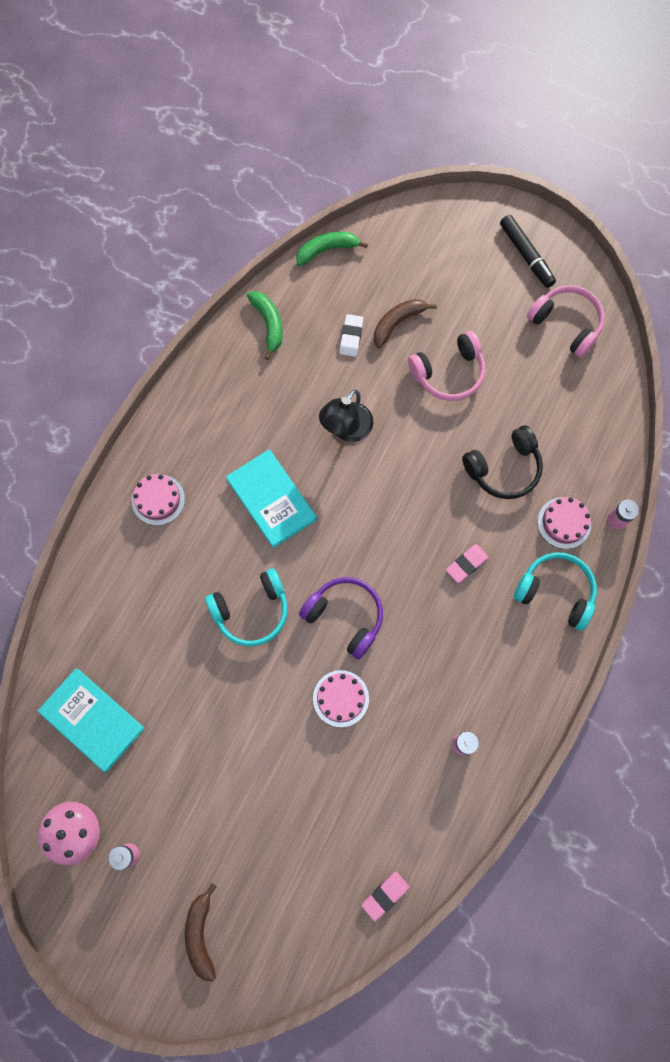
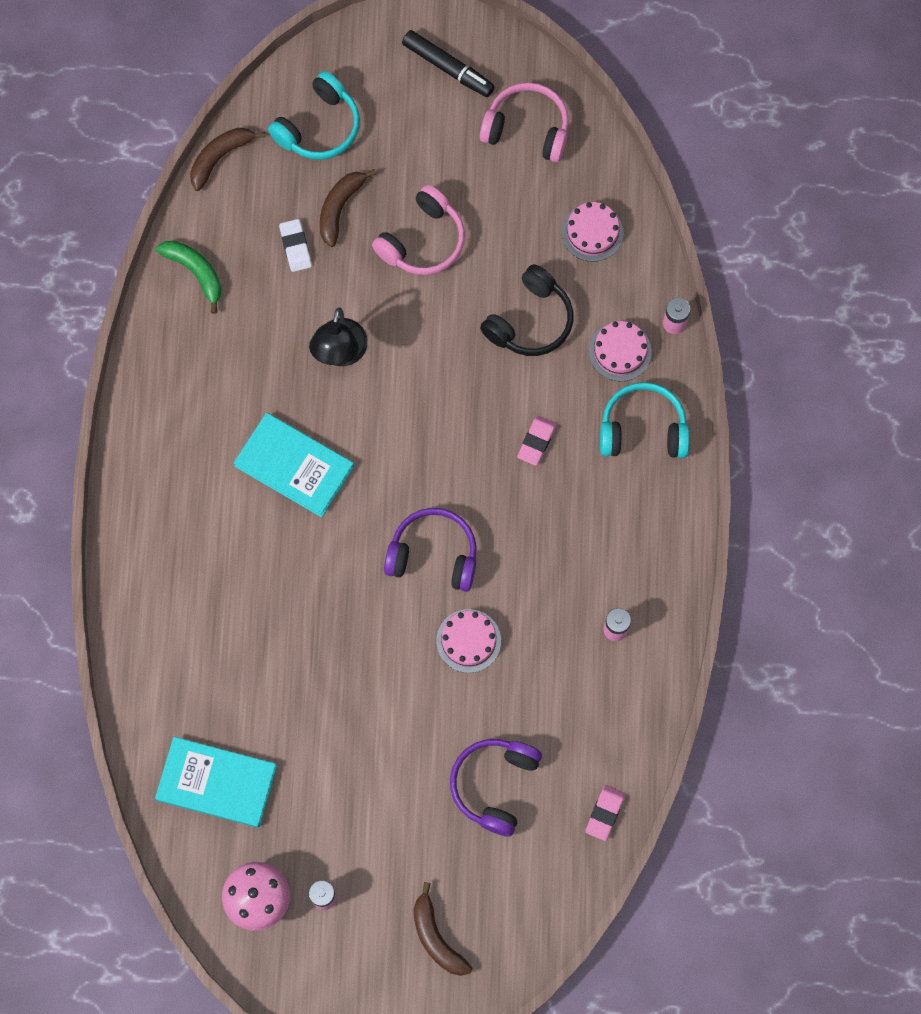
camera: 25 degrees left, 0 degrees up
(158, 499) = (169, 521): pink cake -> pink cake (592, 232)
(251, 611) = (330, 594): turquoise headphones -> turquoise headphones (319, 127)
(307, 828) = (495, 785): none -> purple headphones
(327, 250) = (220, 157): green banana -> brown banana

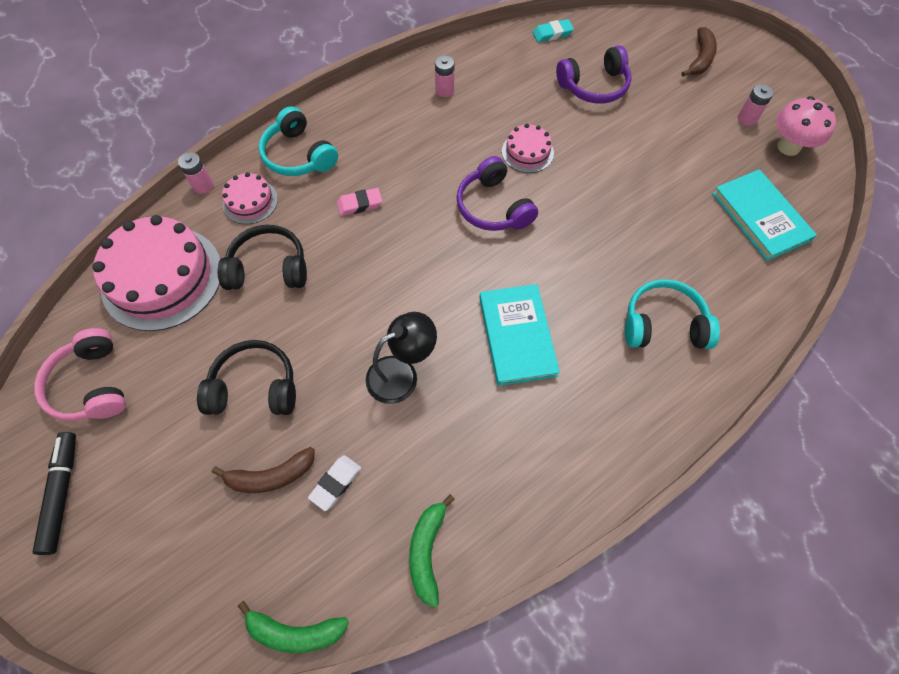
camera: 130 degrees left, 10 degrees down
(220, 157) = (295, 631): brown banana -> green banana
(319, 127) = (198, 562): turquoise headphones -> turquoise headphones (663, 324)
(422, 241) = (255, 387): pink headphones -> black headphones
(592, 232) = (162, 278): pink cake -> pink cake, size x2.04
(605, 813) = (552, 34): pink eraser -> turquoise eraser

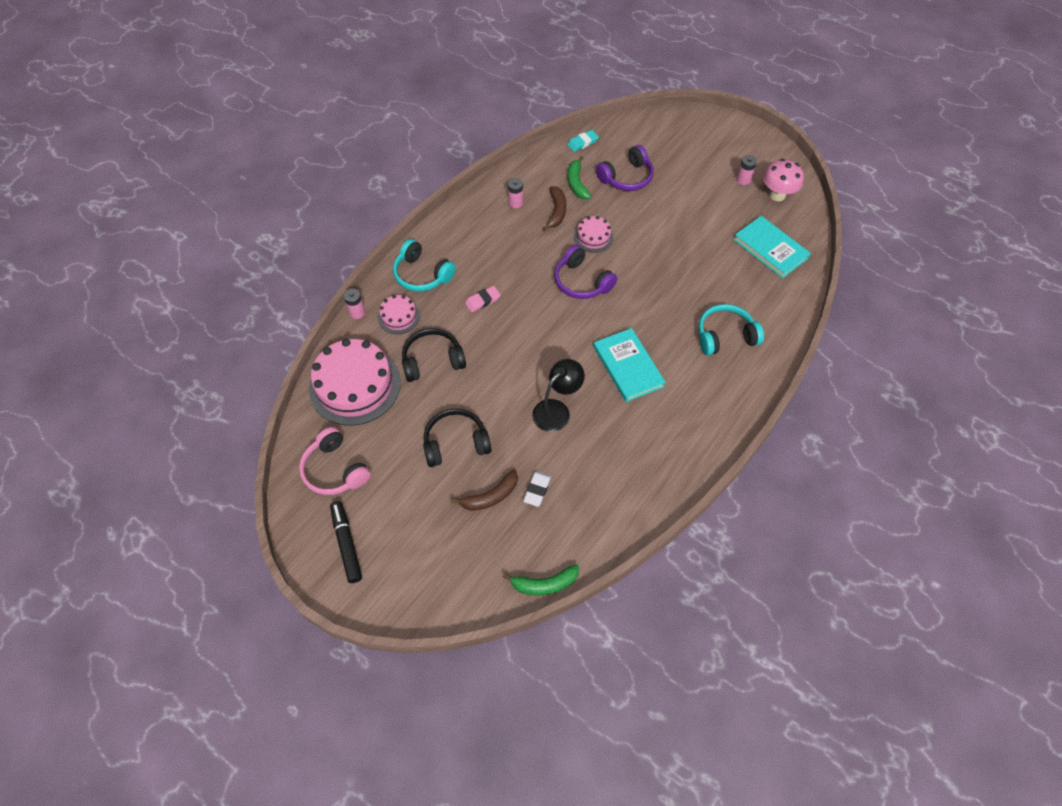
camera: 15 degrees left, 5 degrees down
(427, 551) = (613, 515): green banana -> green banana (576, 183)
(700, 59) = (698, 141): brown banana -> brown banana (556, 212)

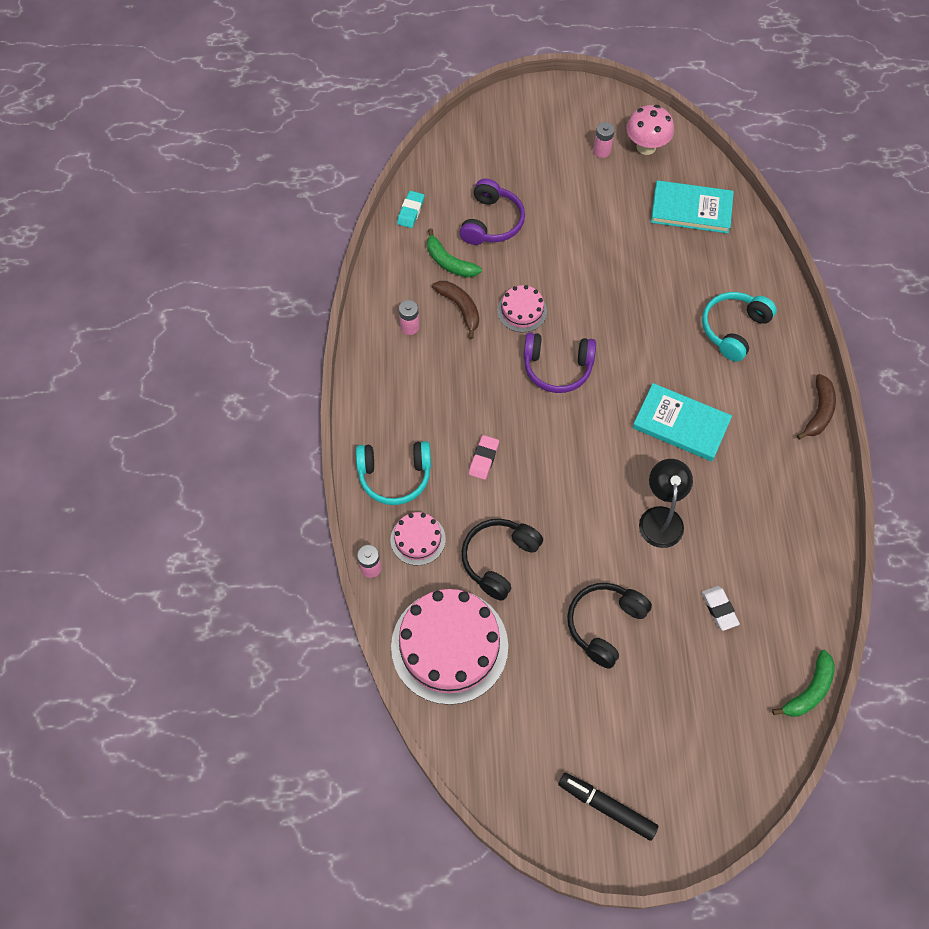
camera: 40 degrees left, 5 degrees up
(335, 469) = (520, 746): pink headphones -> none
(490, 496) = (686, 650): brown banana -> brown banana (818, 411)

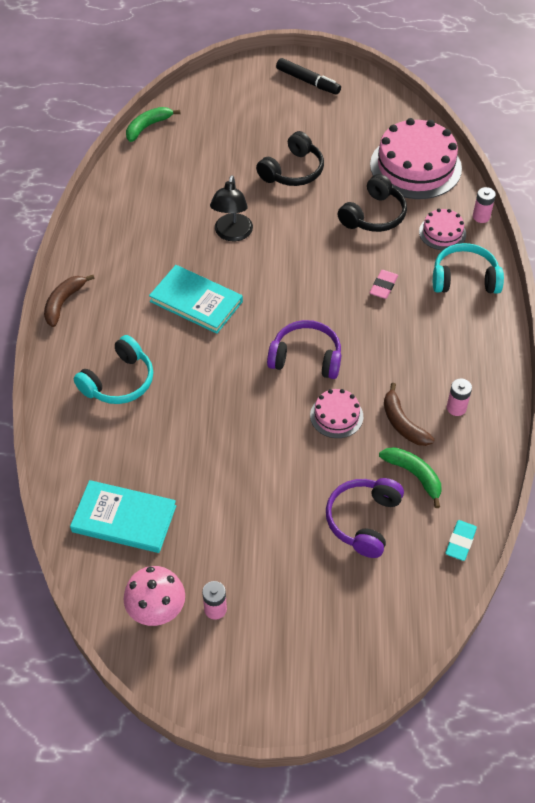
camera: 175 degrees left, 10 degrees down
(719, 609) = (200, 174): white eraser -> none

